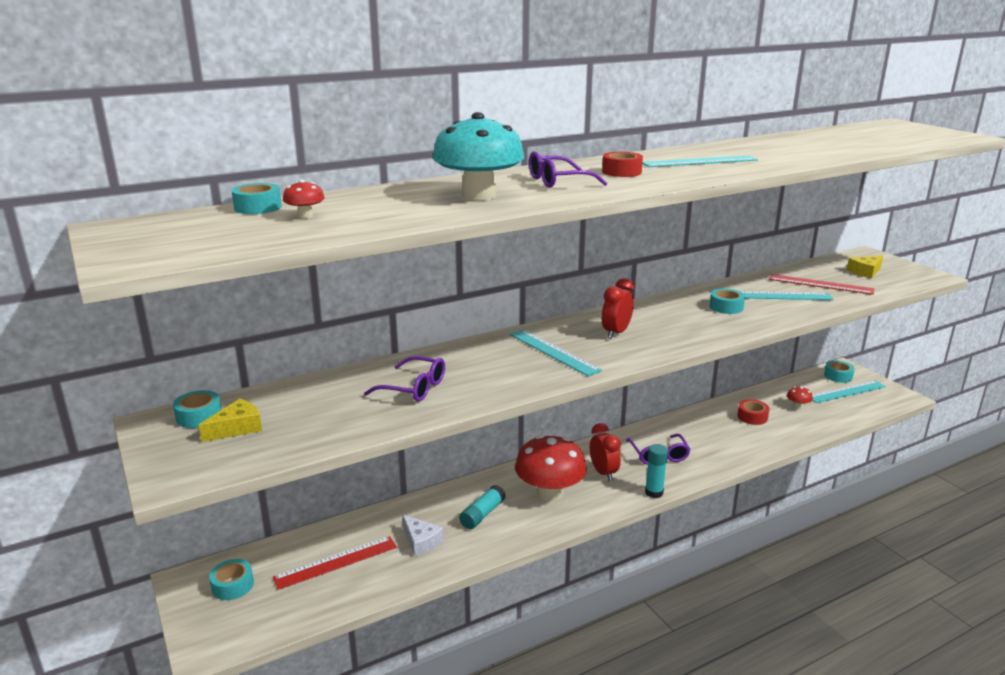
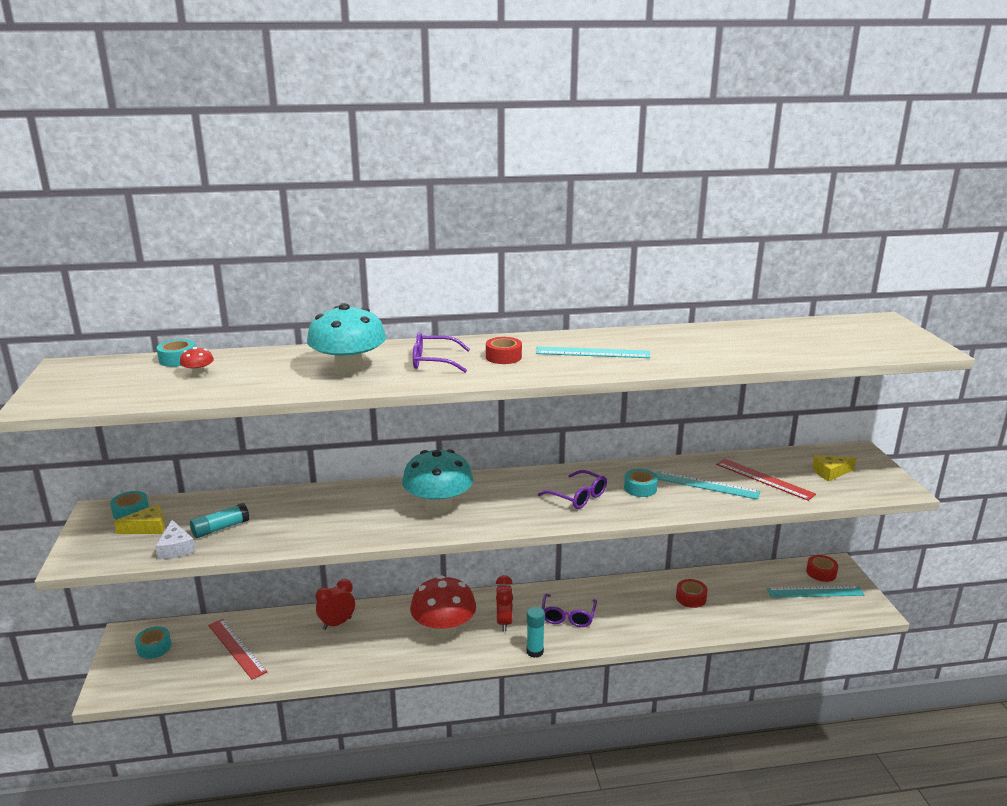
camera: 20 degrees right, 0 degrees up
(336, 562) = (236, 648): red ruler -> red ruler turned 60 degrees clockwise
(414, 388) = (298, 519): purple glasses -> purple glasses (578, 497)
(421, 541) = (310, 647): white cheese -> white cheese (176, 548)
(482, 514) = (374, 635): turquoise glue stick -> turquoise glue stick (220, 528)
(553, 352) = (438, 506): turquoise ruler -> turquoise mushroom
(616, 333) = (510, 497): red clock -> red clock (337, 623)
(797, 406) = (748, 596): red mushroom -> none
(838, 376) = (821, 573): turquoise tape -> red tape

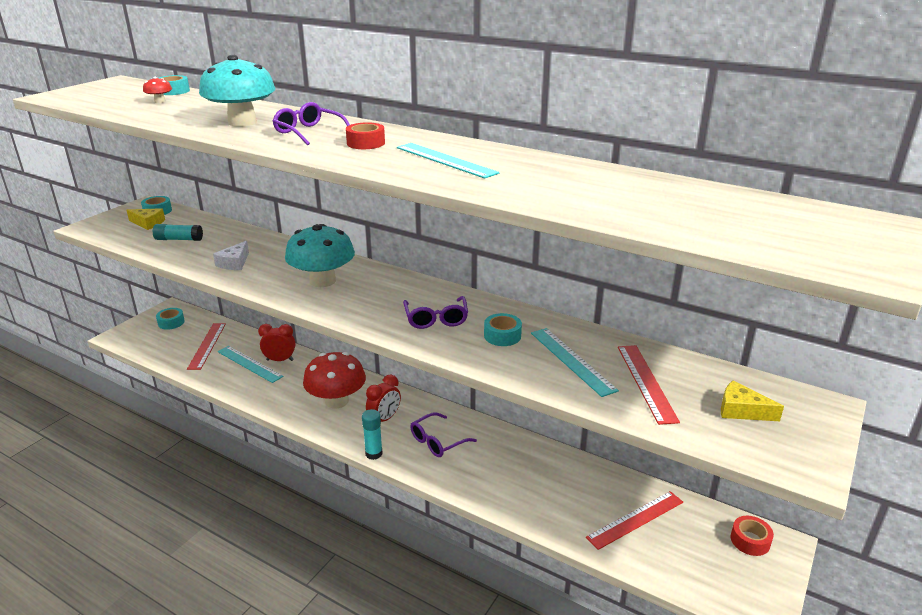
camera: 40 degrees right, 5 degrees up
(176, 548) = (138, 241): white cheese -> white cheese (234, 263)
(691, 598) = (567, 486): red tape -> none
(753, 596) = (635, 519): none -> red ruler
(815, 592) = (713, 554): turquoise ruler -> turquoise ruler (249, 364)

